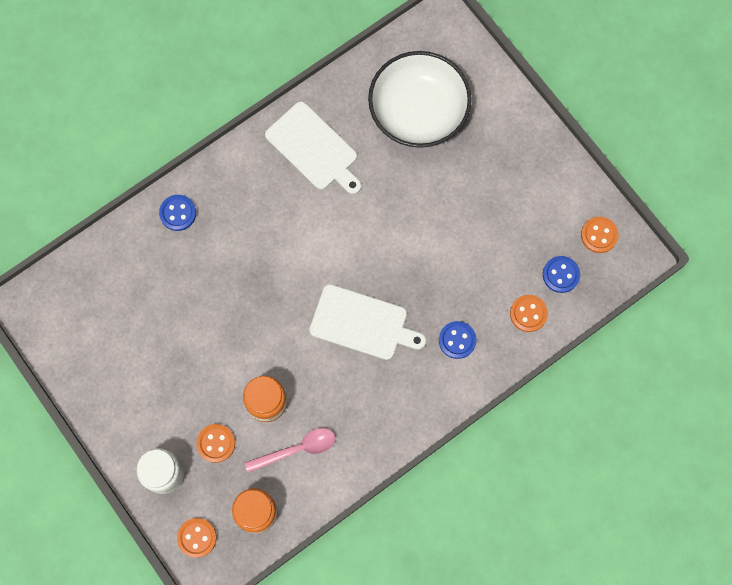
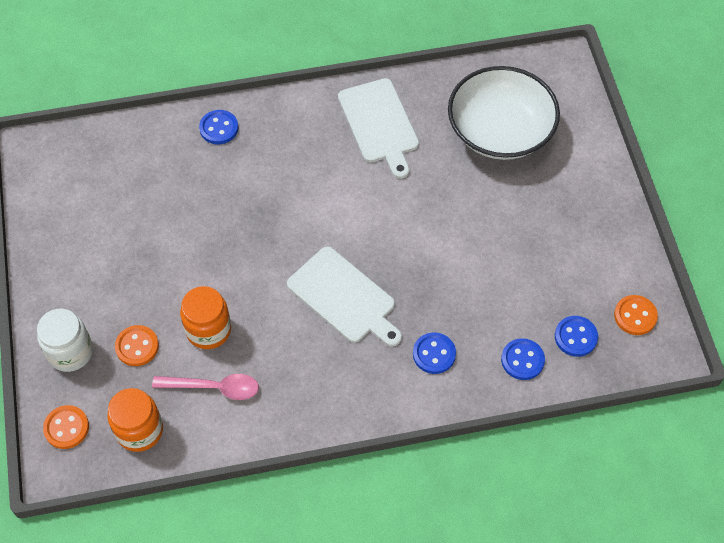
camera: 25 degrees right, 15 degrees down
(528, 313) = (522, 360): orange button -> blue button

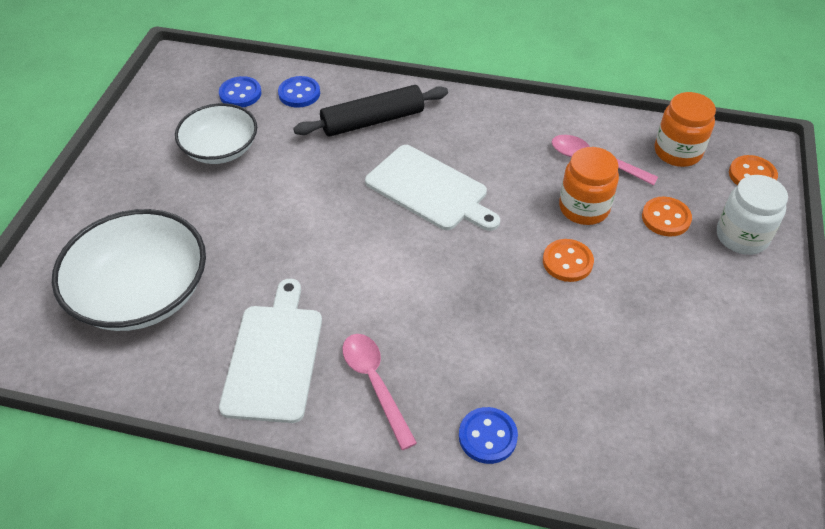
camera: 155 degrees left, 10 degrees down
(304, 132) = (375, 384): none -> pink spoon
(344, 297) = (430, 190): white cutting board -> white cutting board turned 150 degrees clockwise
(434, 354) = (373, 121): blue button -> black rolling pin
(543, 269) = (220, 149): none -> white bowl
(635, 316) = (176, 91): orange button -> orange button (567, 262)

